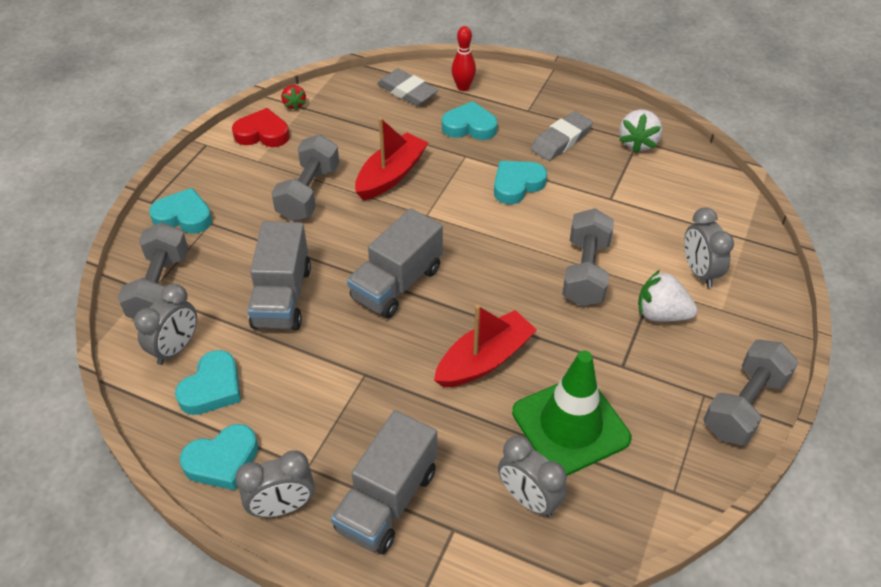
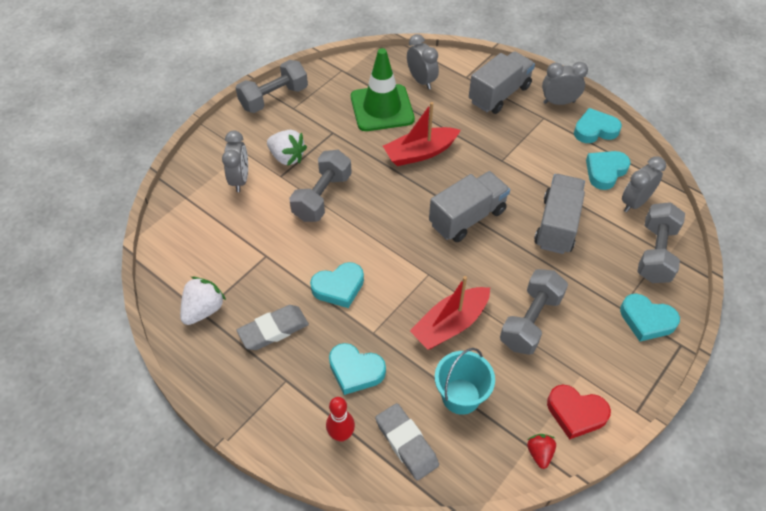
camera: 165 degrees left, 5 degrees up
(368, 126) = (461, 396): none -> turquoise bucket

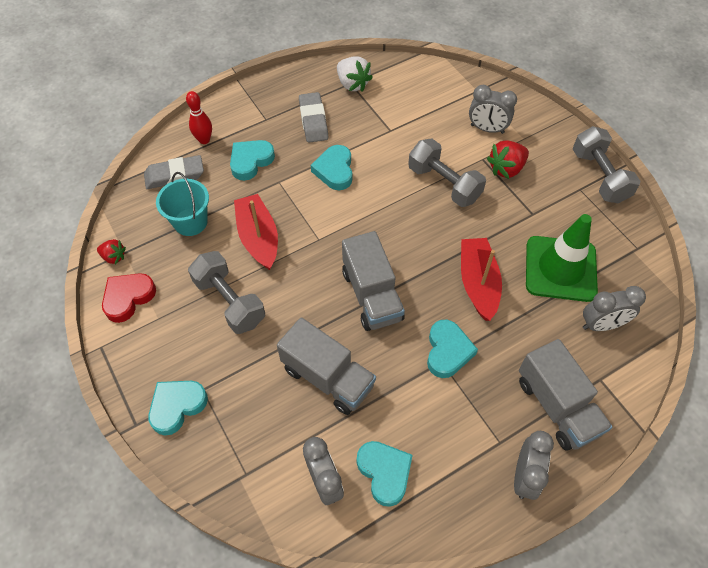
camera: 110 degrees right, 5 degrees up
(287, 157) = (506, 169): white strawberry -> red strawberry
(595, 130) = (459, 498): turquoise heart -> turquoise heart (447, 351)
(655, 253) = (247, 463): grey dumbbell -> none

